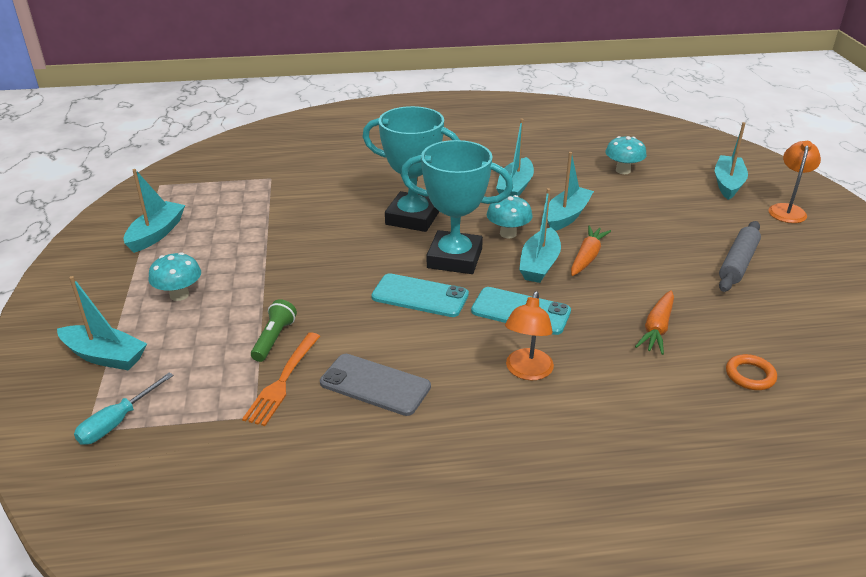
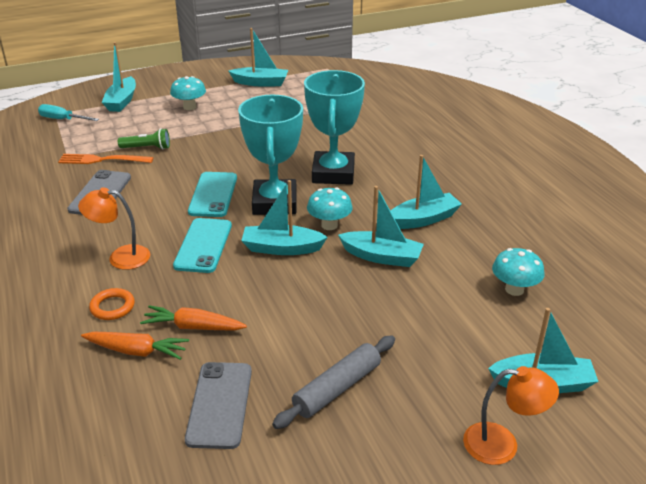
camera: 75 degrees right, 0 degrees up
(515, 187) = (423, 219): turquoise boat -> turquoise boat turned 150 degrees clockwise
(587, 257) = (306, 276): orange carrot -> orange carrot (136, 351)
(738, 263) = (337, 389): grey rolling pin -> grey rolling pin turned 60 degrees counterclockwise
(750, 375) = (127, 392): orange ring -> orange ring (112, 307)
(761, 322) = (220, 404): none -> grey phone

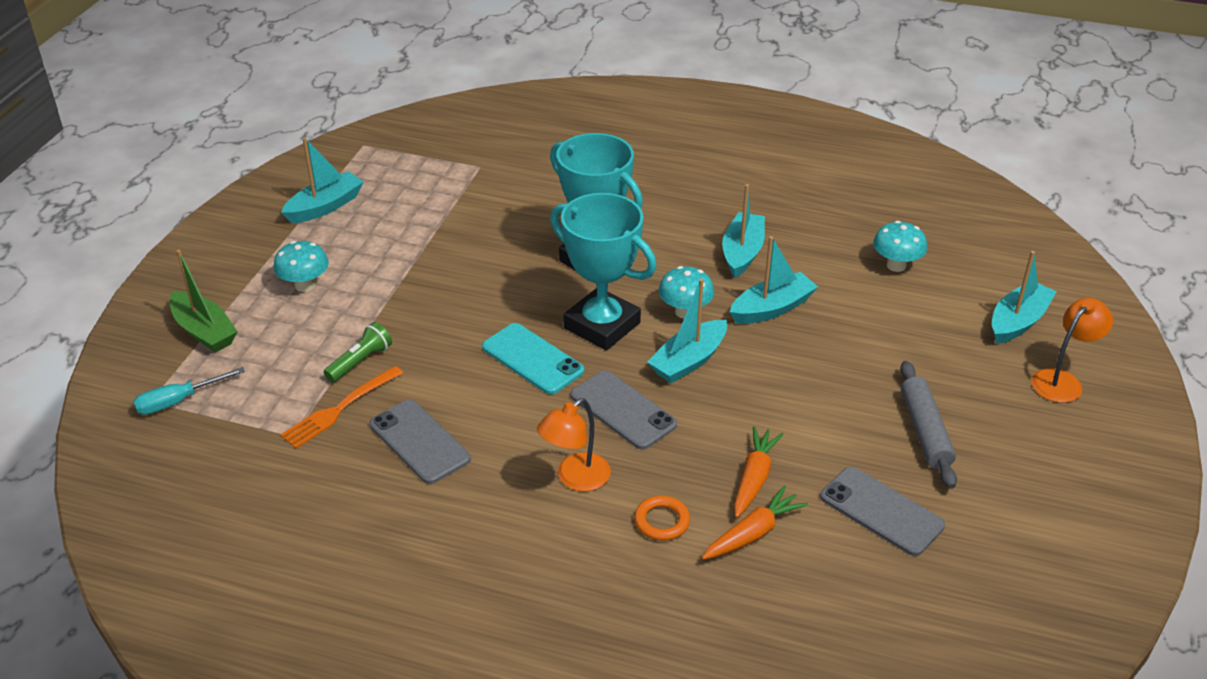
camera: 50 degrees left, 5 degrees up
(122, 101) = (204, 331): turquoise boat -> green boat
(193, 327) = (754, 478): orange carrot -> orange carrot turned 150 degrees clockwise
(203, 245) = (623, 410): turquoise phone -> grey phone

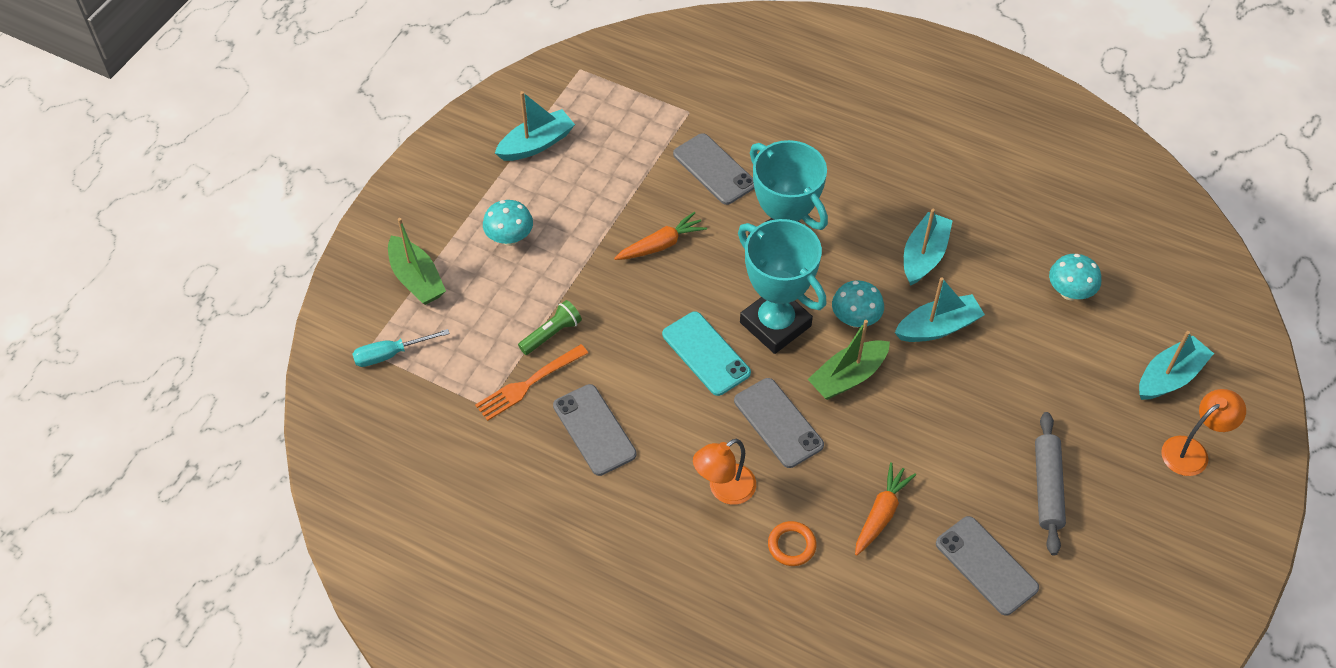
camera: 10 degrees right, 15 degrees up
(513, 208) = (714, 169): none -> grey phone
(689, 361) = (848, 377): turquoise boat -> green boat
(753, 533) = (868, 570): orange carrot -> orange carrot (661, 245)

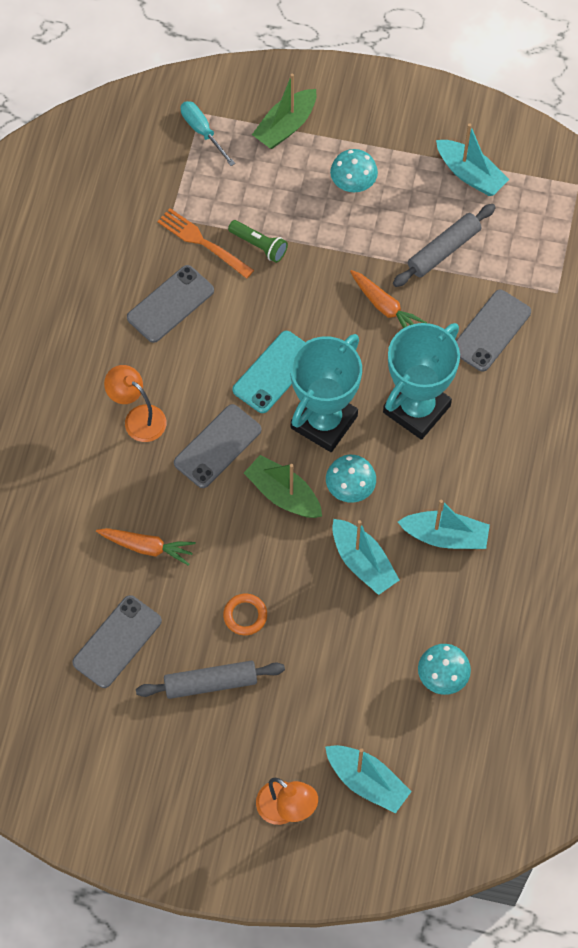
camera: 75 degrees right, 10 degrees up
(613, 184) = (443, 250): none -> grey rolling pin
(791, 545) = (98, 482): orange ring -> orange ring (245, 616)

